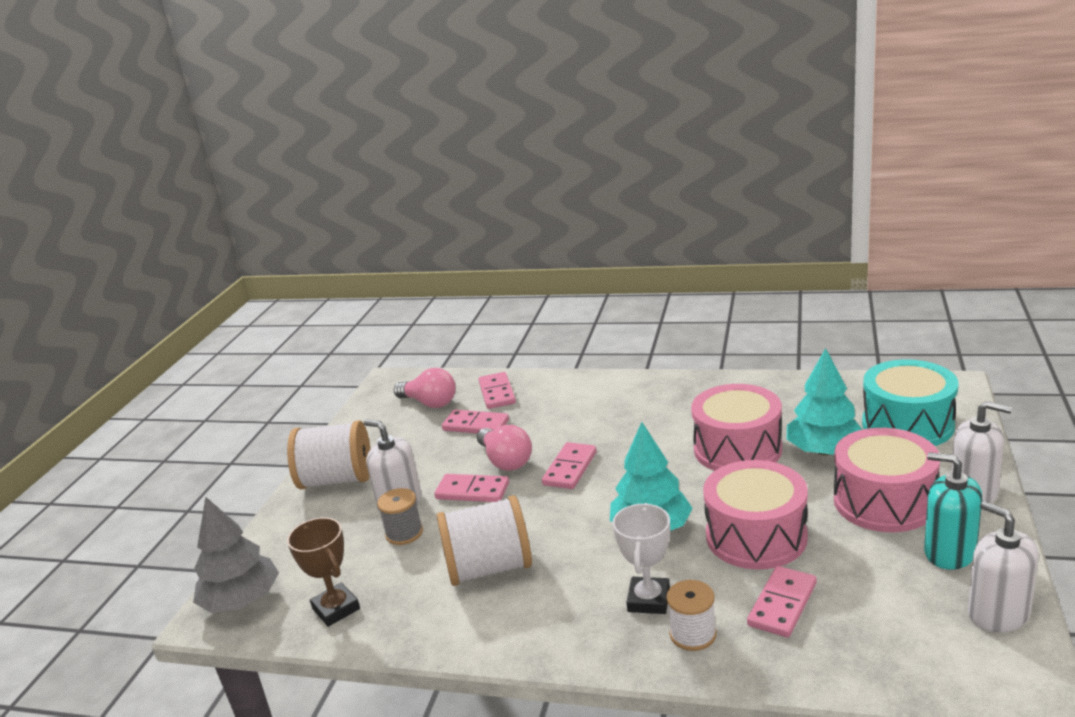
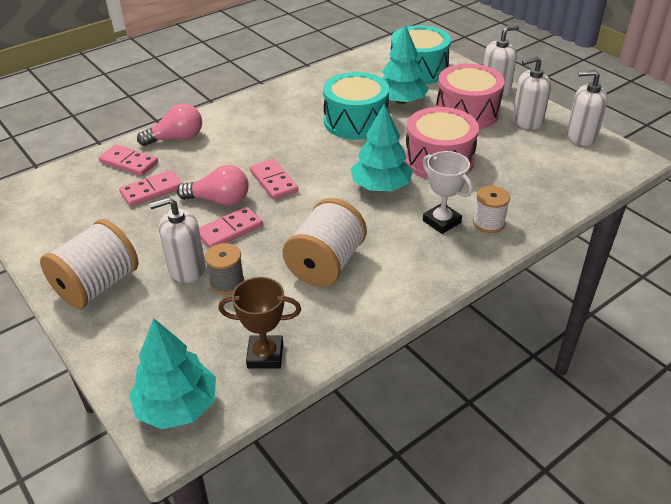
camera: 55 degrees left, 15 degrees up
(242, 601) = (177, 406): grey tree -> turquoise tree
(430, 403) = (80, 195): pink light bulb -> pink light bulb (176, 138)
(737, 449) = (355, 121): pink drum -> turquoise drum
(782, 604) = (502, 184): pink domino -> none
(949, 552) = (527, 121): turquoise soap dispenser -> white soap dispenser

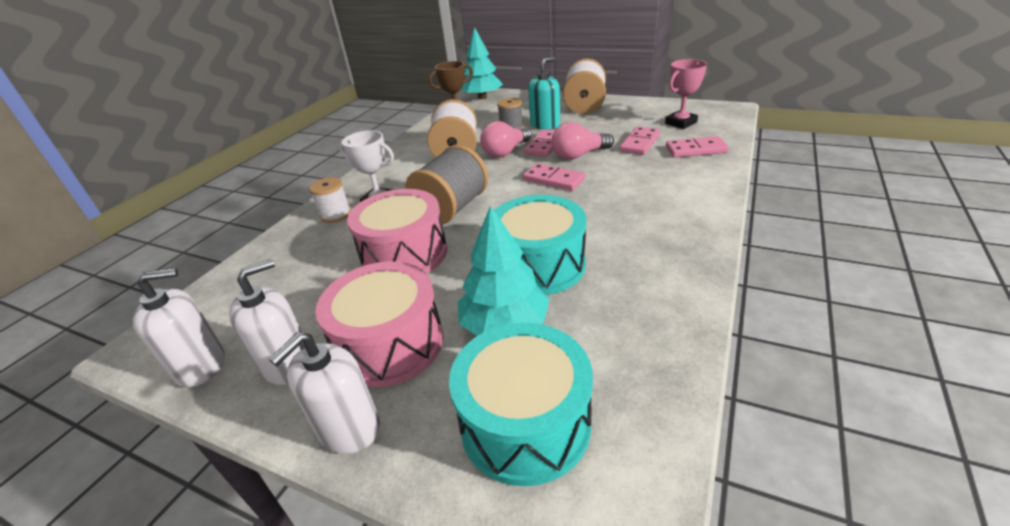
camera: 155 degrees right, 5 degrees down
(76, 199) = (680, 123): none -> pink trophy
(176, 138) = (697, 177): pink light bulb -> pink light bulb (506, 152)
(186, 268) = (545, 125): white soap dispenser -> turquoise soap dispenser
(381, 186) = (451, 208): turquoise tree -> grey spool

